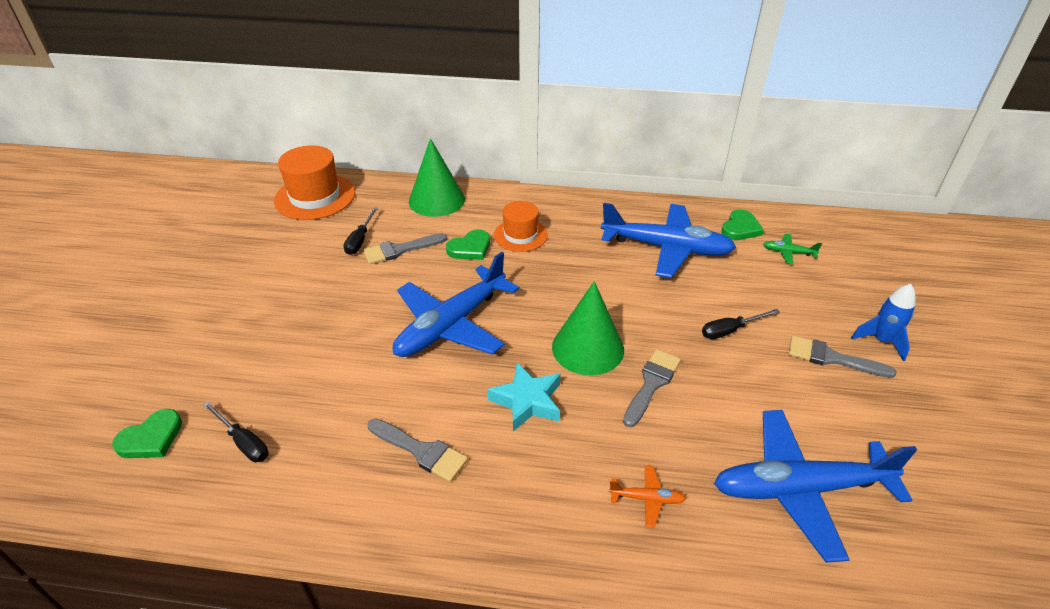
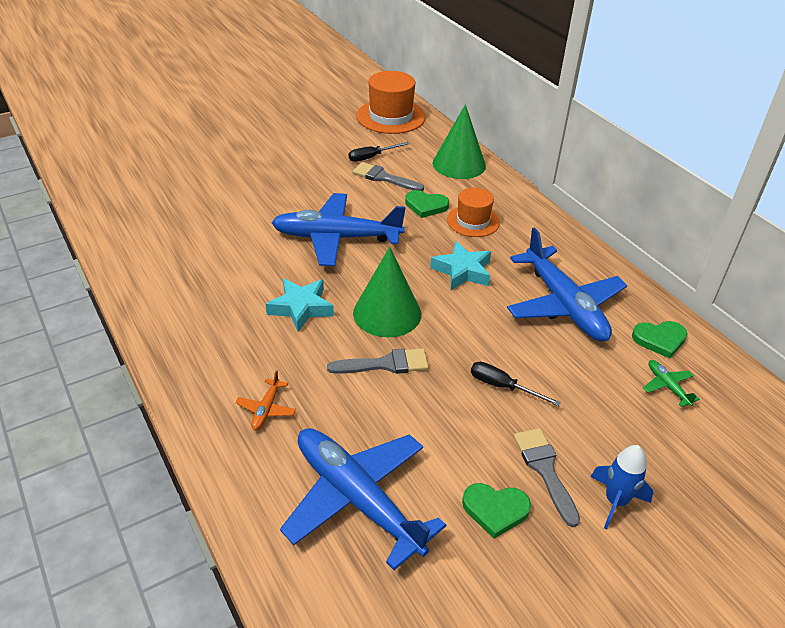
camera: 50 degrees right, 0 degrees up
(151, 438) = (131, 181): green heart -> green heart (495, 510)
(243, 442) = (156, 212): black screwdriver -> none
(420, 451) = (212, 282): grey brush -> none
(577, 275) = (462, 271): none -> turquoise star
(646, 499) = (266, 409): orange plane -> orange plane turned 45 degrees clockwise

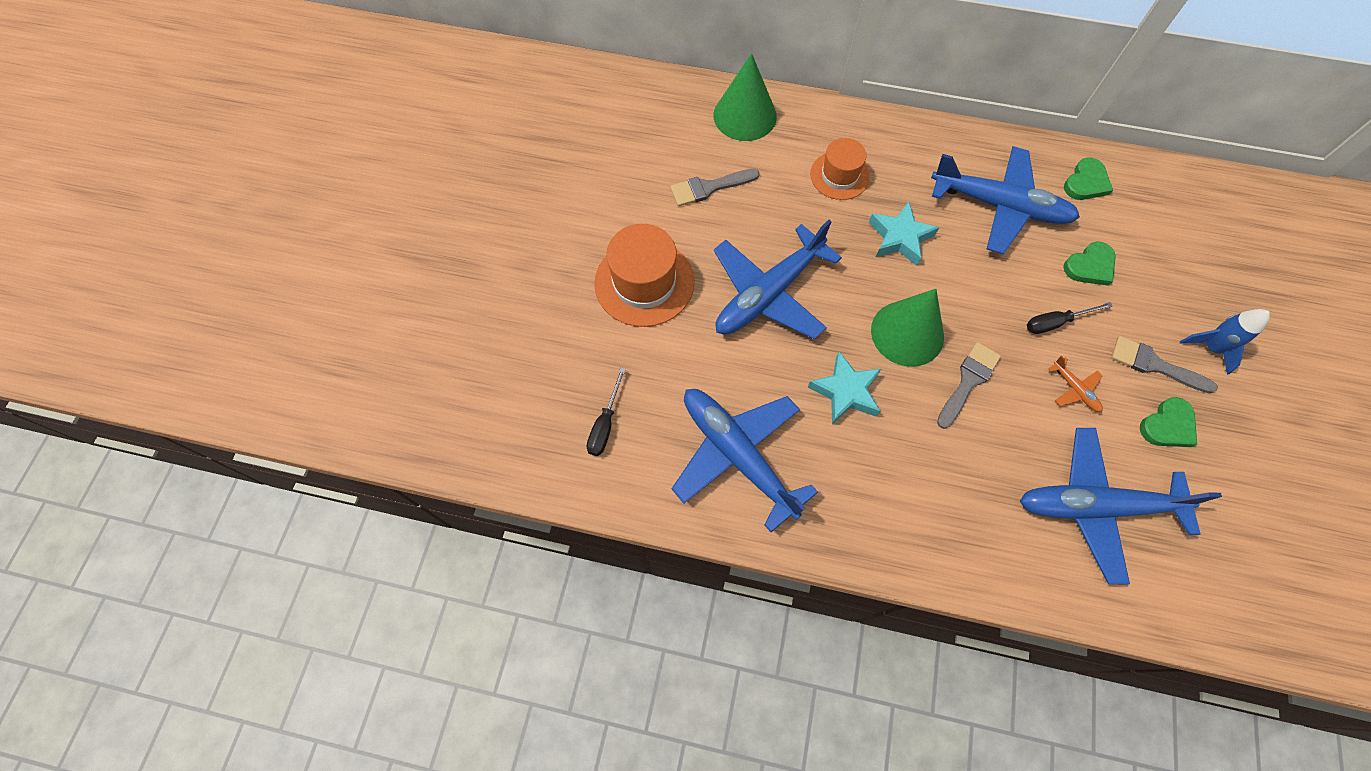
camera: 45 degrees left, 25 degrees up
(194, 285) = (738, 456): none -> blue plane
(266, 409) = (953, 504): orange plane -> orange plane (1074, 389)
(372, 157) = (665, 170): black screwdriver -> black screwdriver (605, 424)
(390, 116) = (608, 101): orange hat -> orange hat (644, 282)
(426, 206) = (784, 191): green heart -> green heart (1090, 266)
(667, 386) = (1134, 222): green plane -> none

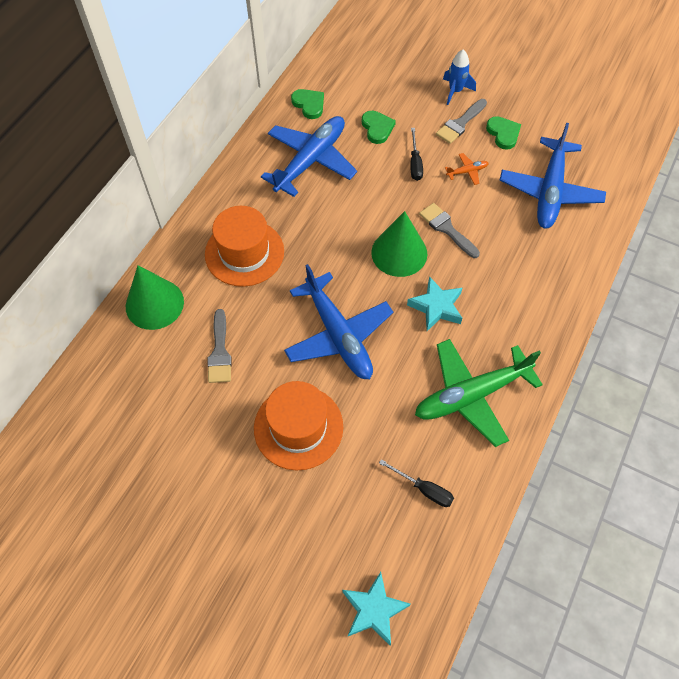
camera: 75 degrees left, 5 degrees down
(738, 456) = (472, 395): blue plane -> green plane
(839, 175) = (244, 253): orange hat -> orange hat, size x1.58
(900, 238) = (316, 231): turquoise star -> turquoise star (373, 610)

